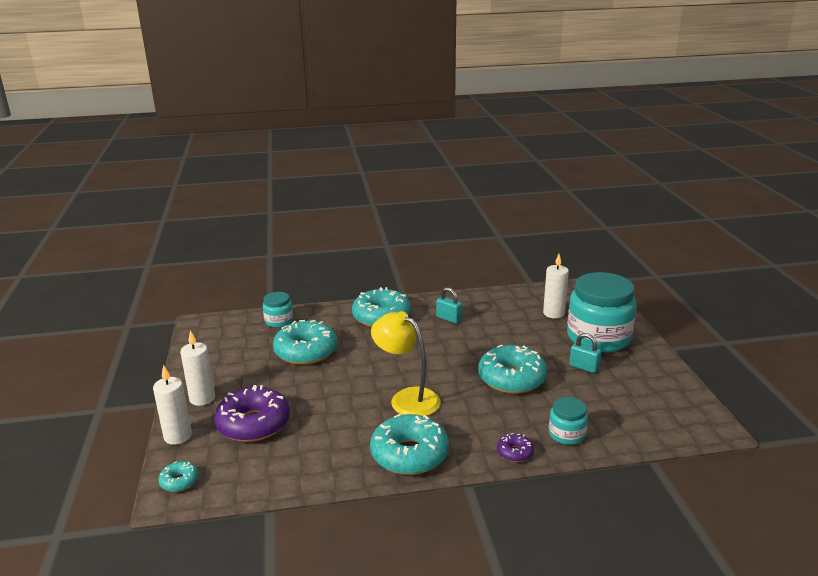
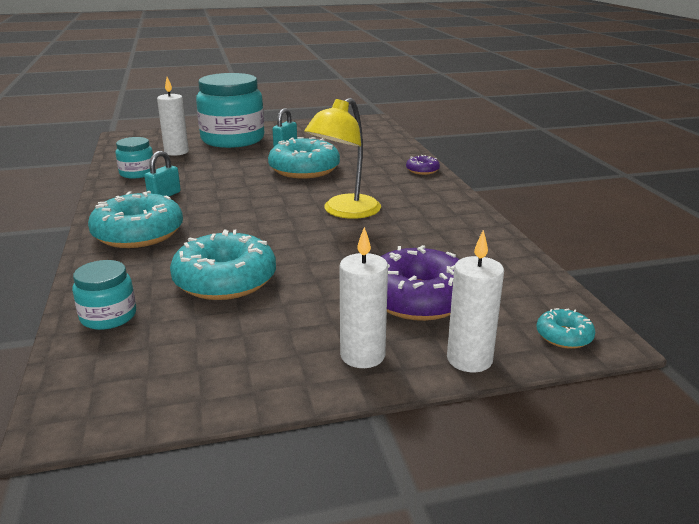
camera: 95 degrees left, 0 degrees up
(409, 454) = (442, 207): turquoise donut -> none
(567, 434) = (390, 155): turquoise jar -> turquoise jar (137, 173)

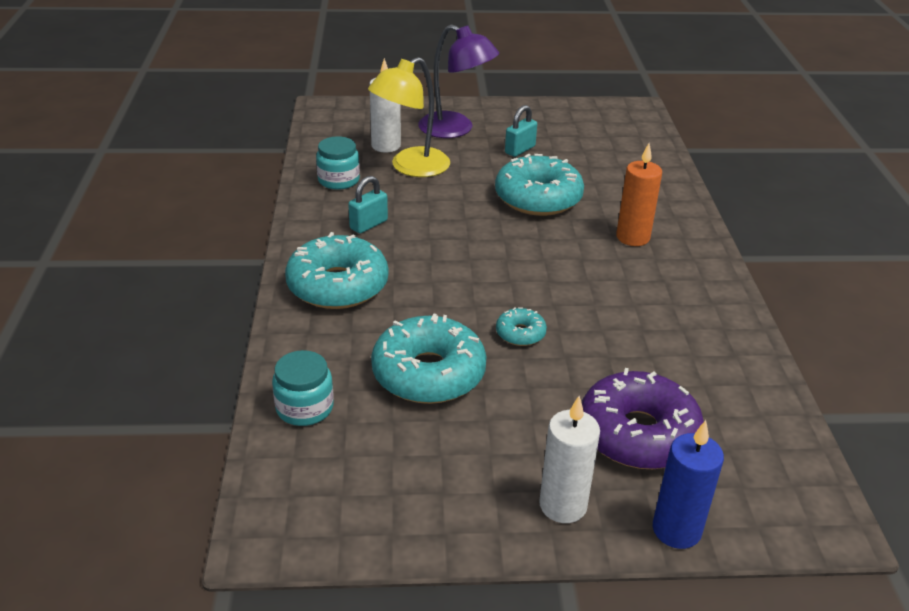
camera: 10 degrees right, 10 degrees up
(233, 139) = (455, 129): turquoise jar -> purple lamp
(344, 212) = (576, 281): yellow lamp -> yellow lamp (411, 167)
(384, 184) = (633, 237): none -> orange candle
(422, 170) = (686, 218): purple donut -> none
(469, 359) = (676, 530): white candle -> blue candle
(564, 336) = (790, 515): turquoise donut -> turquoise donut (520, 333)

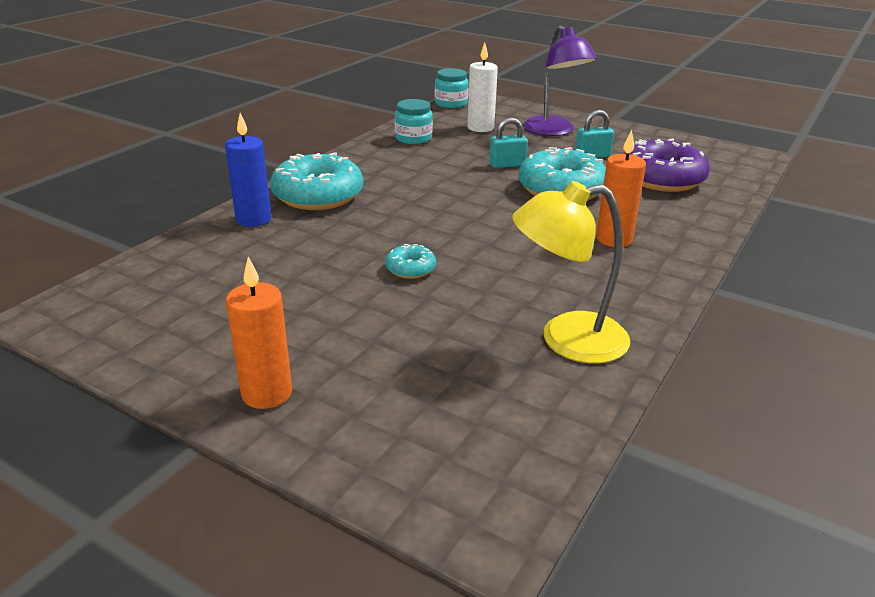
camera: 35 degrees right, 5 degrees down
(304, 408) = (186, 255): turquoise jar -> turquoise jar (451, 103)
(368, 224) = (395, 168): turquoise padlock -> turquoise padlock (507, 165)
(411, 167) = (480, 144): yellow lamp -> yellow lamp (566, 340)
(428, 373) = (300, 268): turquoise donut -> none
(563, 505) = (267, 393): white candle -> orange candle
(638, 434) = (407, 374): purple donut -> purple donut (661, 179)
(676, 530) = (333, 458): blue candle -> blue candle (253, 219)

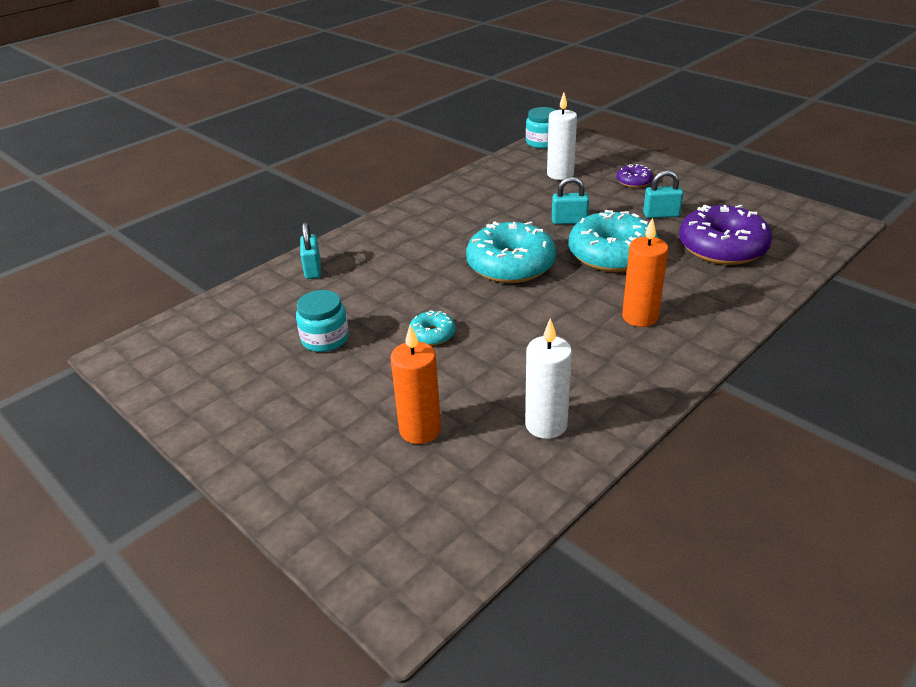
camera: 15 degrees right, 5 degrees up
(253, 219) = (313, 269): blue candle -> turquoise padlock
(267, 393) = (268, 449): orange candle -> orange candle (420, 430)
(318, 196) = (377, 247): turquoise donut -> turquoise donut (510, 265)
(413, 138) = (489, 184): turquoise jar -> turquoise jar (325, 339)
(554, 131) = (634, 181): purple lamp -> purple donut
(566, 340) = (546, 425): yellow lamp -> white candle

